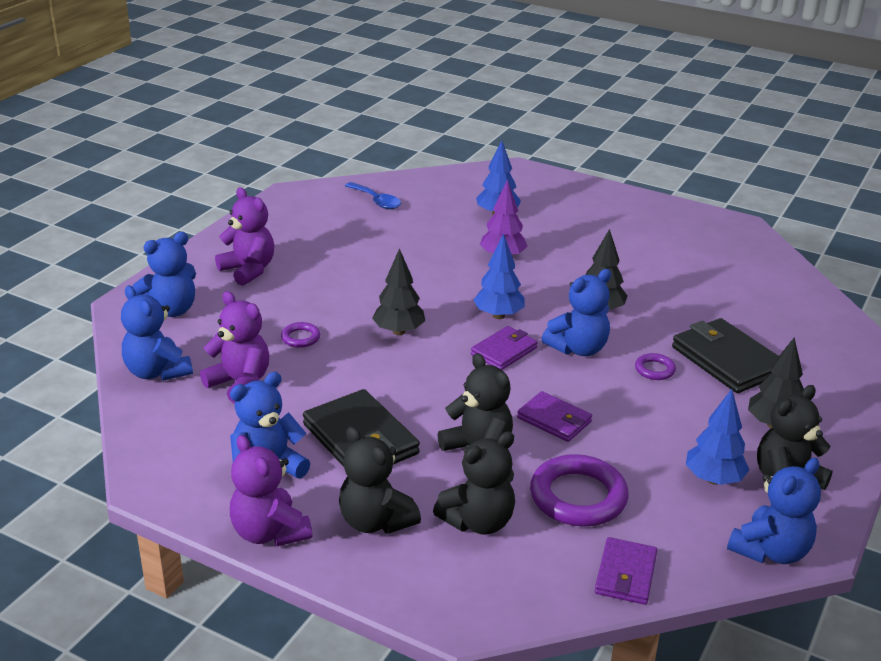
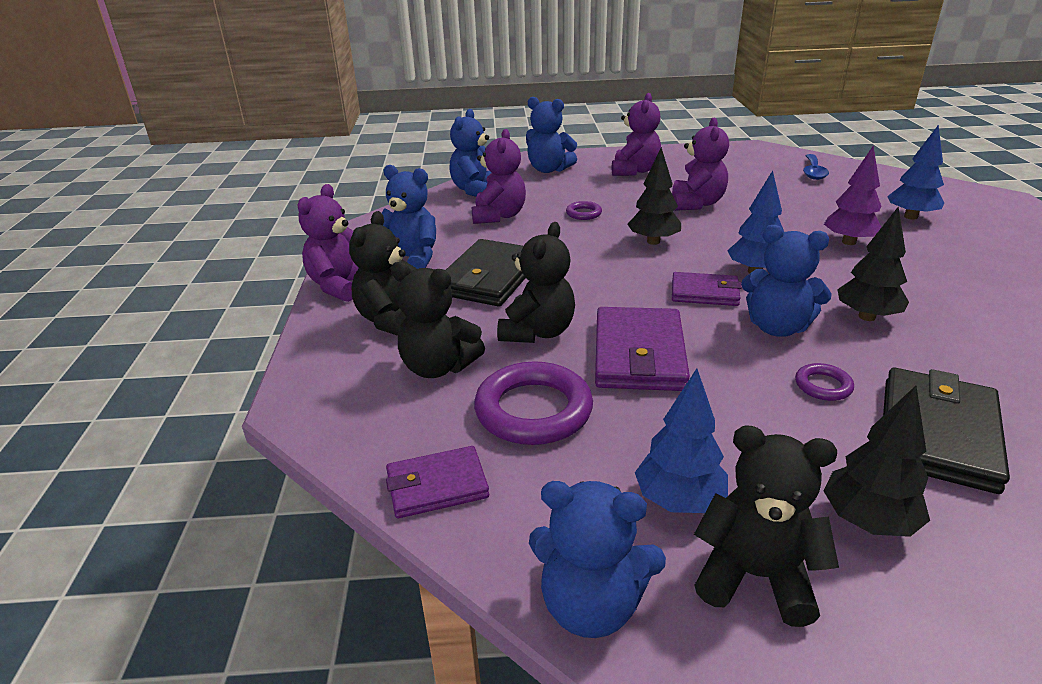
camera: 60 degrees right, 0 degrees up
(359, 278) = (696, 204): none -> purple teddy bear
(554, 420) = (639, 354): purple wallet -> purple wallet, size x1.65

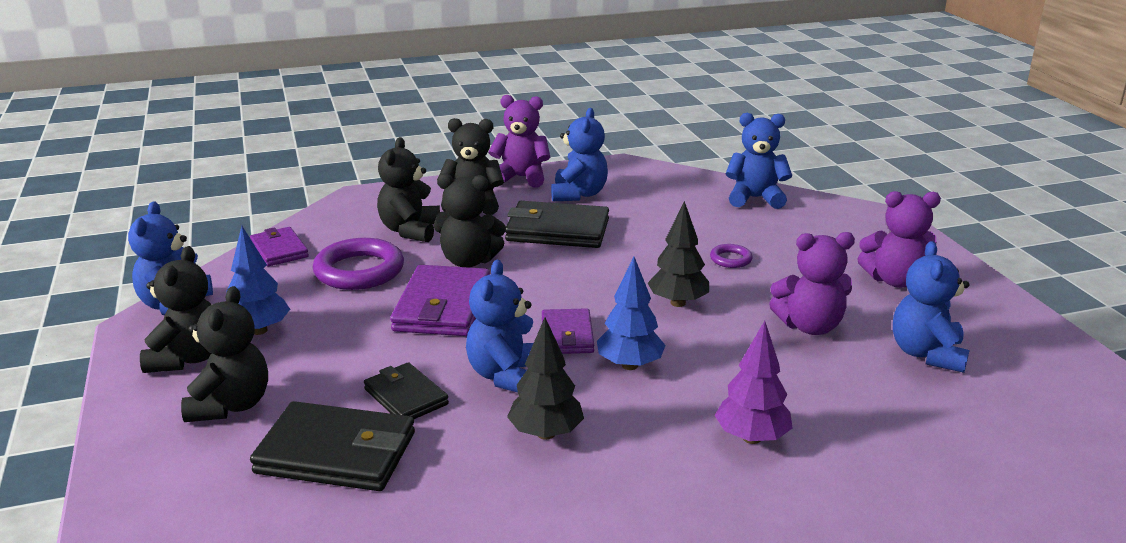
camera: 75 degrees right, 5 degrees down
(499, 216) = (695, 217): purple teddy bear -> none
(548, 169) = (851, 228): blue teddy bear -> blue teddy bear (927, 354)
(639, 354) = (442, 306): purple wallet -> purple wallet turned 75 degrees counterclockwise
(813, 172) = (1022, 425): blue spoon -> none
(823, 386) = (405, 397): purple ring -> black wallet
(867, 521) = (231, 405): black tree -> black teddy bear
(911, 217) = (886, 506): blue tree -> none

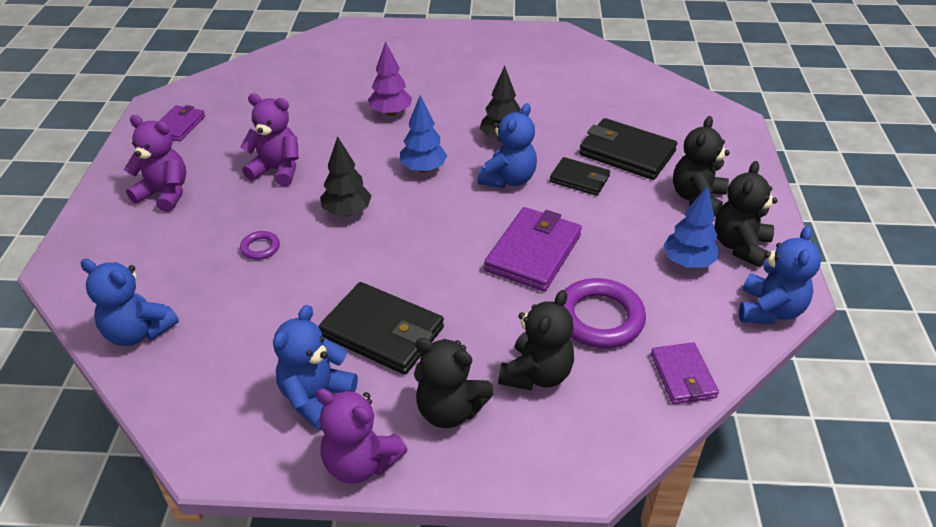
camera: 160 degrees left, 15 degrees up
(405, 397) = (579, 179): black wallet -> black wallet turned 45 degrees counterclockwise
(469, 261) = (491, 306): black teddy bear -> none
(567, 335) = (450, 202): purple wallet -> purple wallet (179, 126)
(927, 354) = (232, 135): blue teddy bear -> none

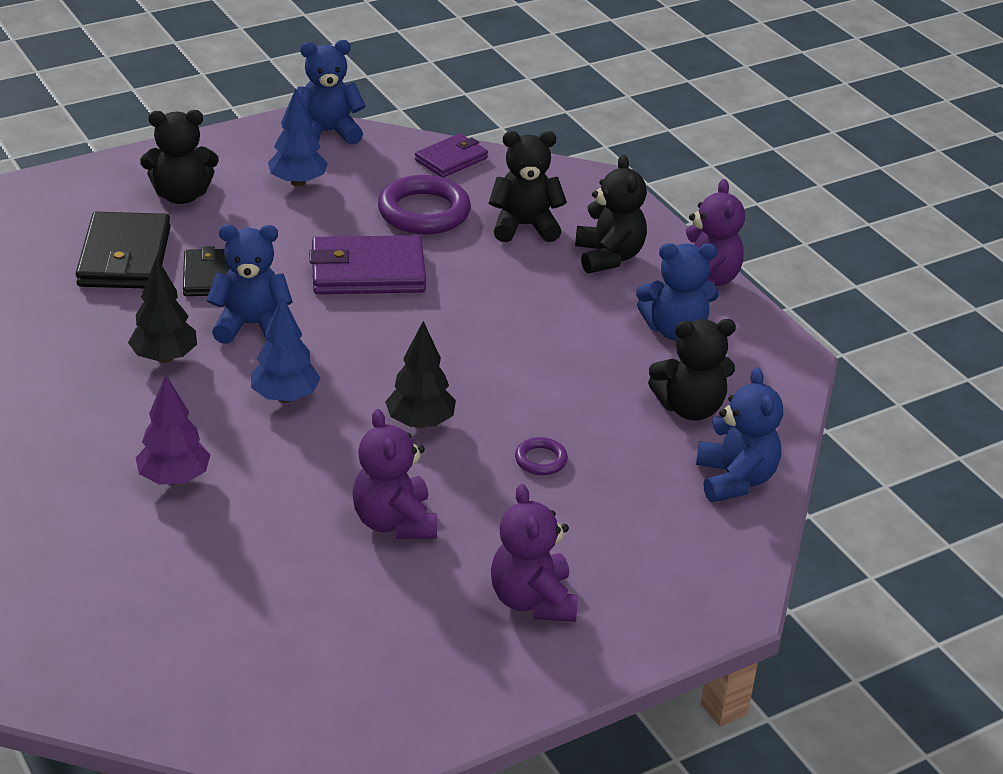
camera: 125 degrees left, 5 degrees down
(179, 126) = (380, 690): purple wallet -> none
(382, 332) = (566, 324): black wallet -> none
(740, 246) = (245, 159): black teddy bear -> black teddy bear (690, 408)

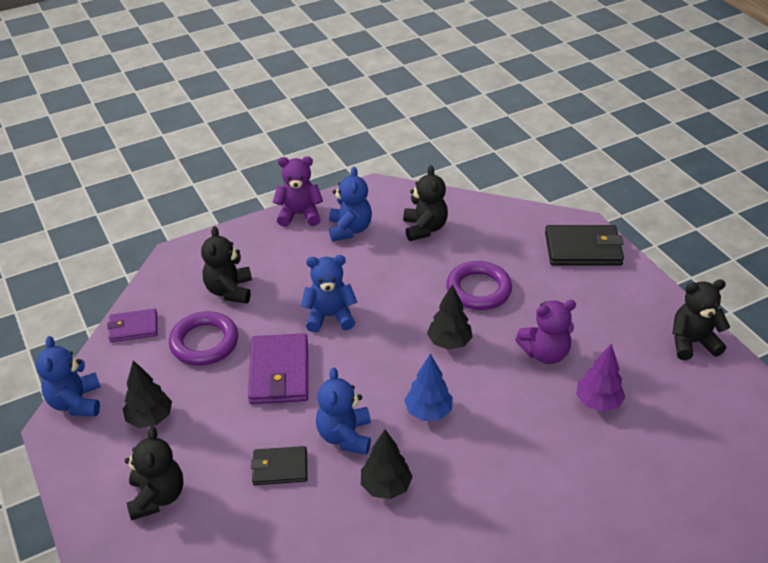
camera: 85 degrees left, 5 degrees up
(125, 257) = (248, 528): black wallet -> black wallet (583, 249)
(174, 478) = (522, 467): purple tree -> purple tree (597, 402)
(298, 182) = (150, 418): blue tree -> black tree
(451, 159) = (133, 328): purple wallet -> purple wallet turned 60 degrees counterclockwise
(532, 600) = (597, 296): purple teddy bear -> none
(541, 460) = (478, 289): purple ring -> purple ring, size x2.09
(608, 257) = (270, 253): black teddy bear -> black teddy bear (692, 342)
(735, 479) = (485, 216): blue teddy bear -> blue teddy bear (330, 316)

